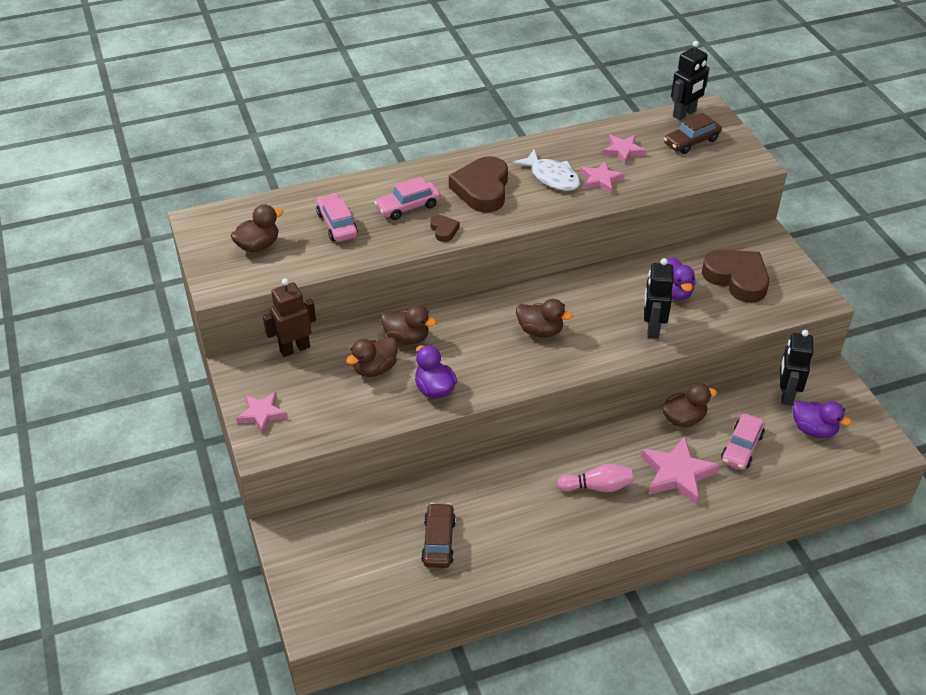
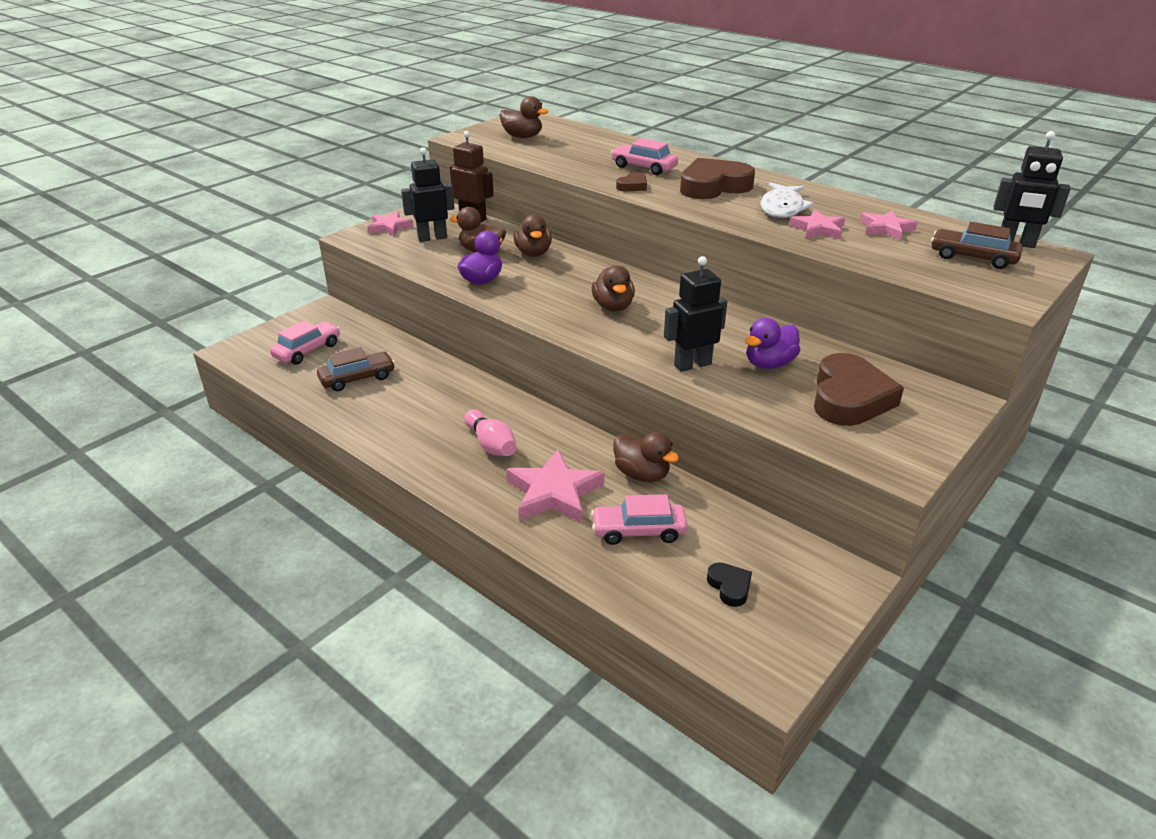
camera: 60 degrees right, 10 degrees down
(337, 225) = (583, 152): pink car -> pink car (307, 350)
(786, 395) = (766, 545): black robot -> black robot (432, 238)
(813, 430) = (729, 586): purple duck -> black heart

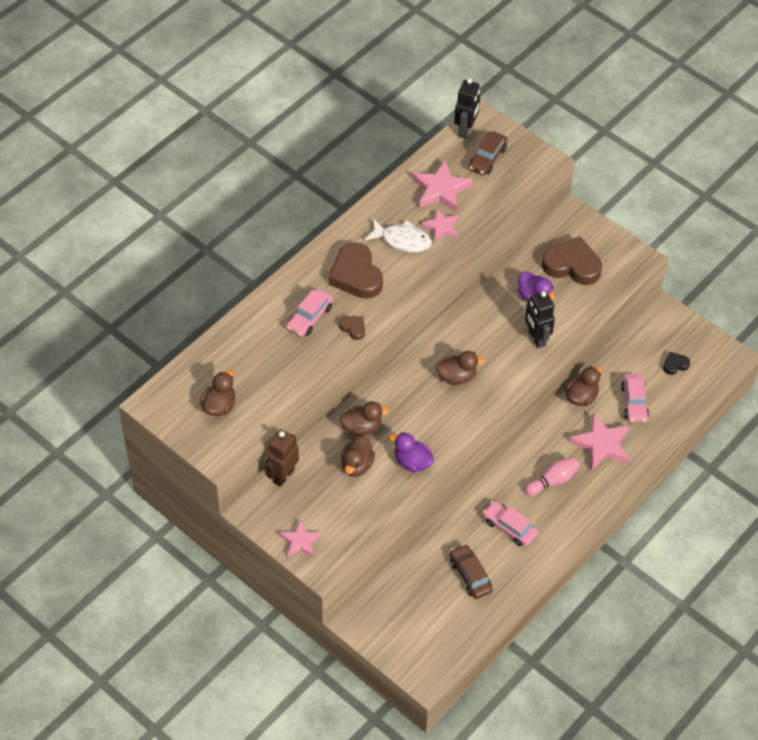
camera: 90 degrees left, 20 degrees up
(307, 350) = (427, 620): pink car -> pink car (509, 527)
(432, 238) = (327, 504): black robot -> none
(886, 228) = (441, 190): pink star -> pink star, size x1.60

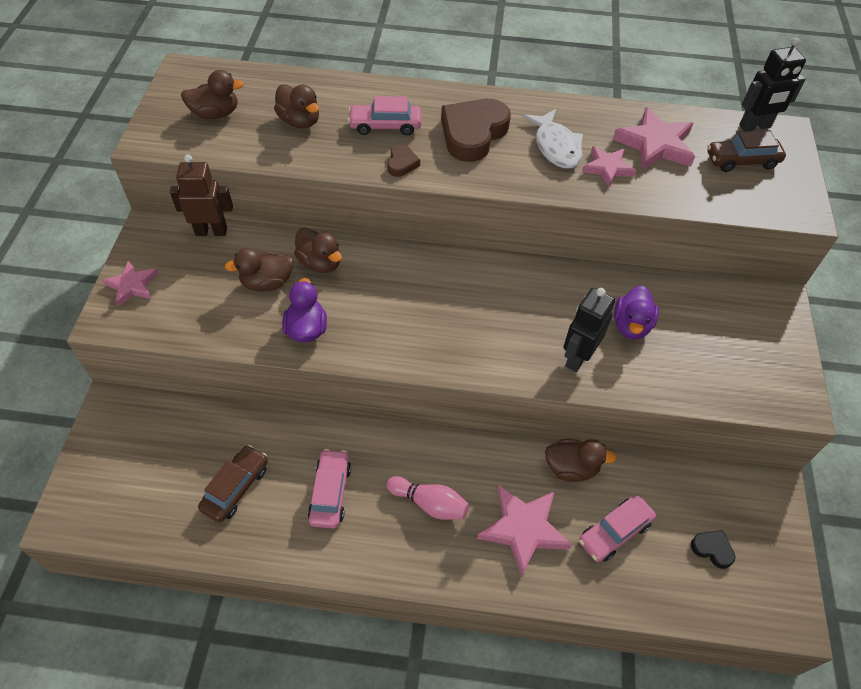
camera: 55 degrees right, 0 degrees up
(457, 377) = (456, 310): brown duck -> brown duck (300, 121)
(572, 265) = (713, 338): brown heart -> none

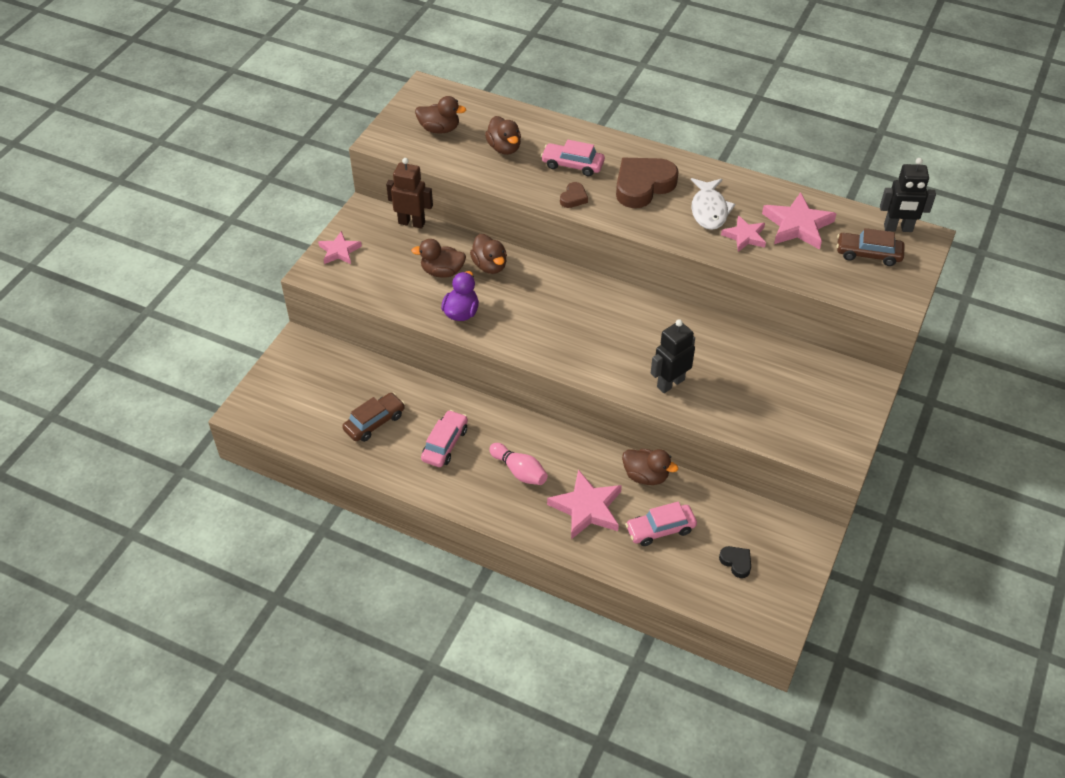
camera: 20 degrees right, 5 degrees down
(631, 325) = (727, 370): purple duck -> none

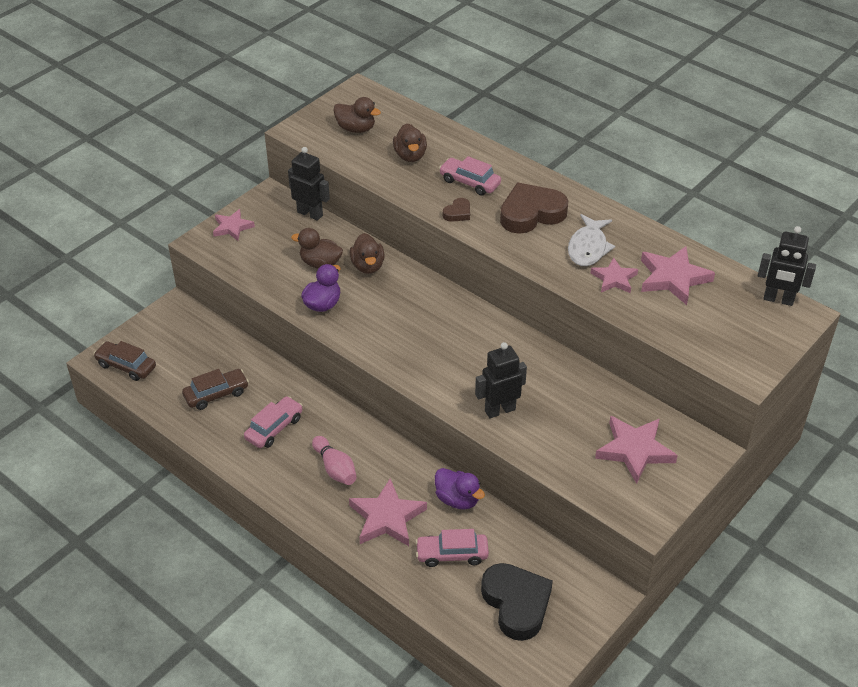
camera: 15 degrees right, 5 degrees down
(412, 223) = (310, 213): brown robot -> black robot
(645, 476) = (457, 499): brown duck -> purple duck
(736, 562) = (516, 604): black heart -> black heart, size x2.16
(806, 396) = (635, 450): none -> pink star
(868, 254) = (736, 319): brown car -> brown car (126, 366)

